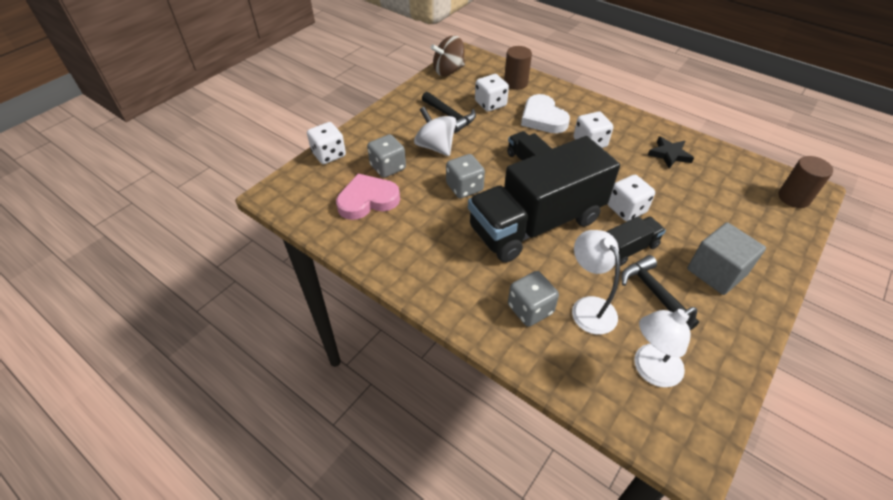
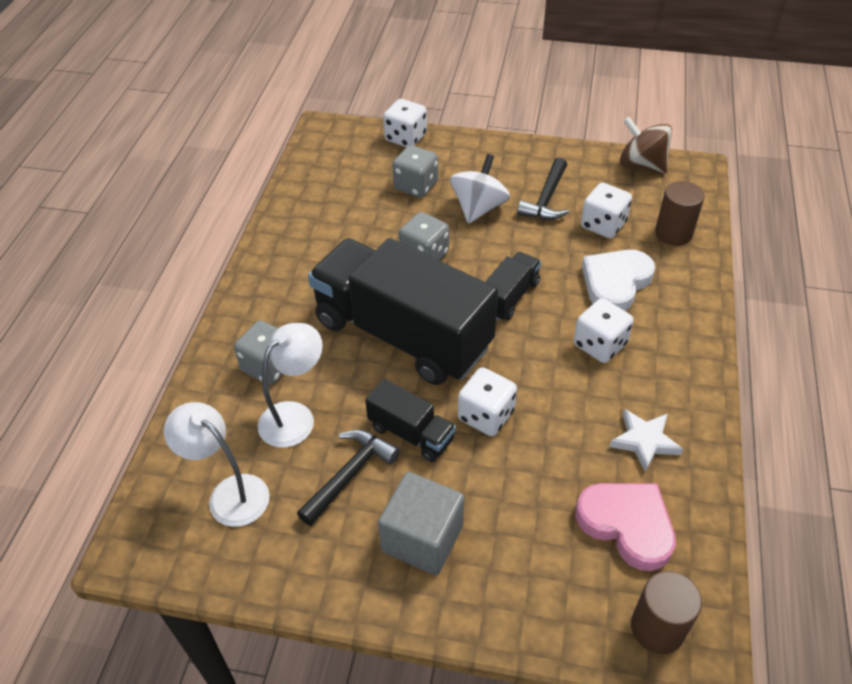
camera: 65 degrees right, 0 degrees up
(367, 200) = (355, 191): pink heart -> pink heart (627, 525)
(669, 154) = (644, 441): black star -> white star

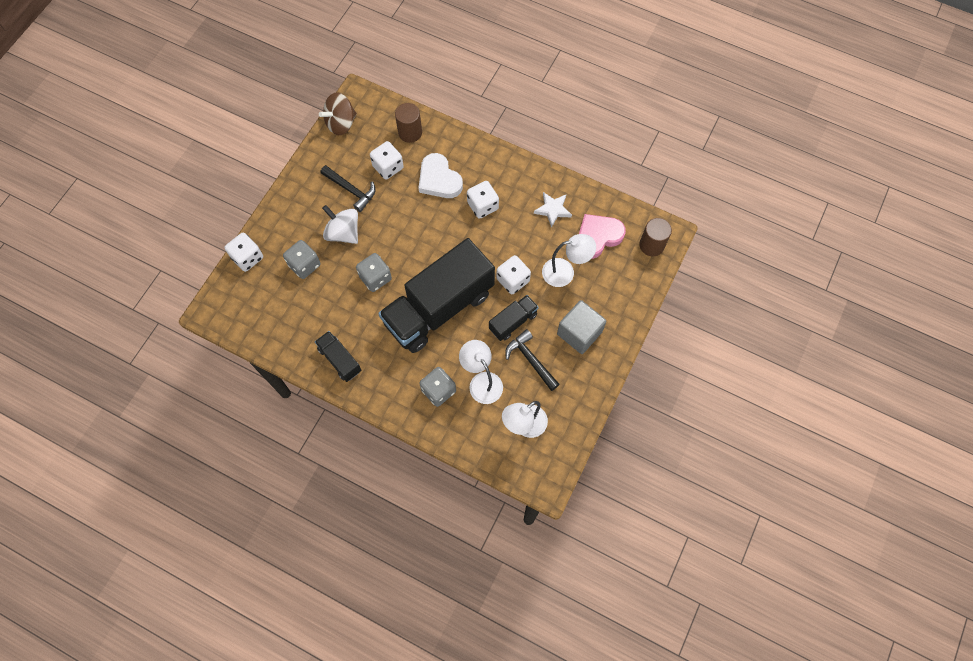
camera: 75 degrees left, 20 degrees up
(509, 297) = (430, 240): black truck -> black truck (340, 360)
(533, 488) = (565, 272): none -> white lamp

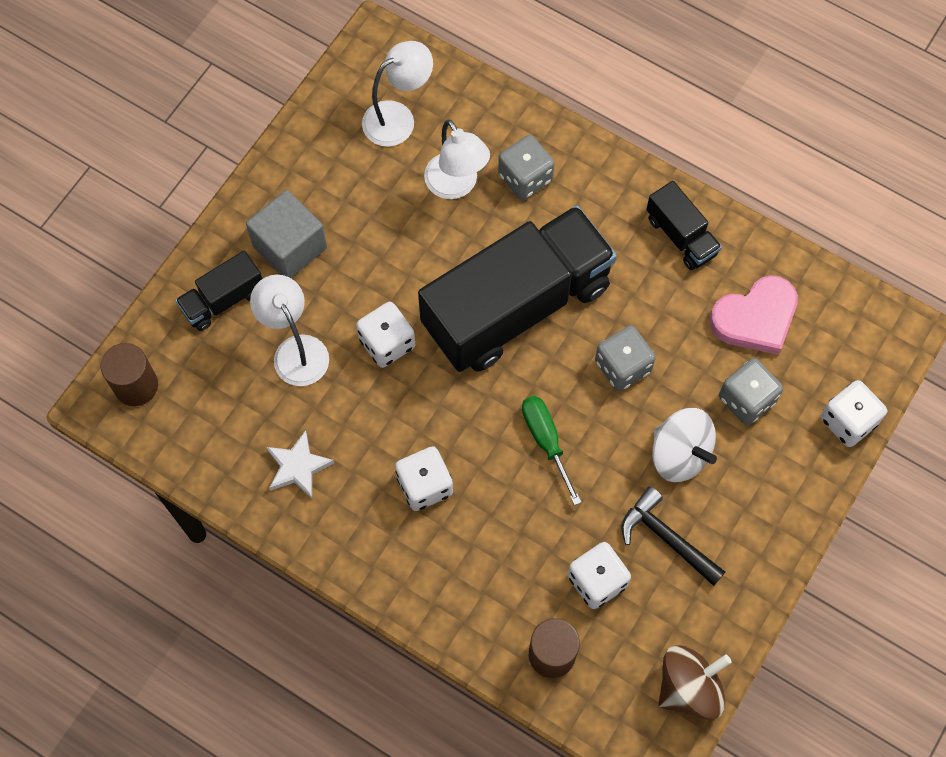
camera: 175 degrees left, 0 degrees up
(418, 234) = (546, 441): none -> green screwdriver
(439, 179) = (501, 546): white heart -> none
(513, 322) = (395, 273): black truck -> black truck (223, 300)
(530, 360) = (375, 212): black hammer -> none
(565, 272) = (295, 350): white lamp -> white lamp turned 60 degrees clockwise
(598, 237) = (227, 408): pink heart -> pink heart (755, 318)

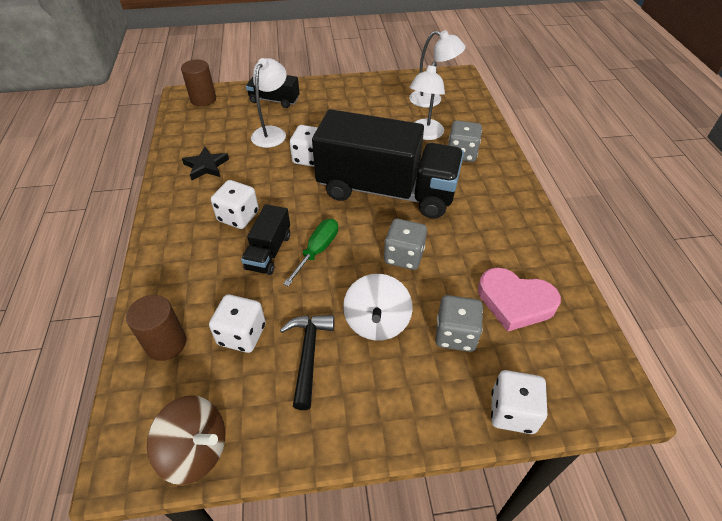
camera: 50 degrees right, 20 degrees down
(290, 247) = (324, 104): grey cube -> none
(298, 467) = (206, 166): white star -> black star
(681, 236) = (517, 232): black truck -> black truck (269, 252)

